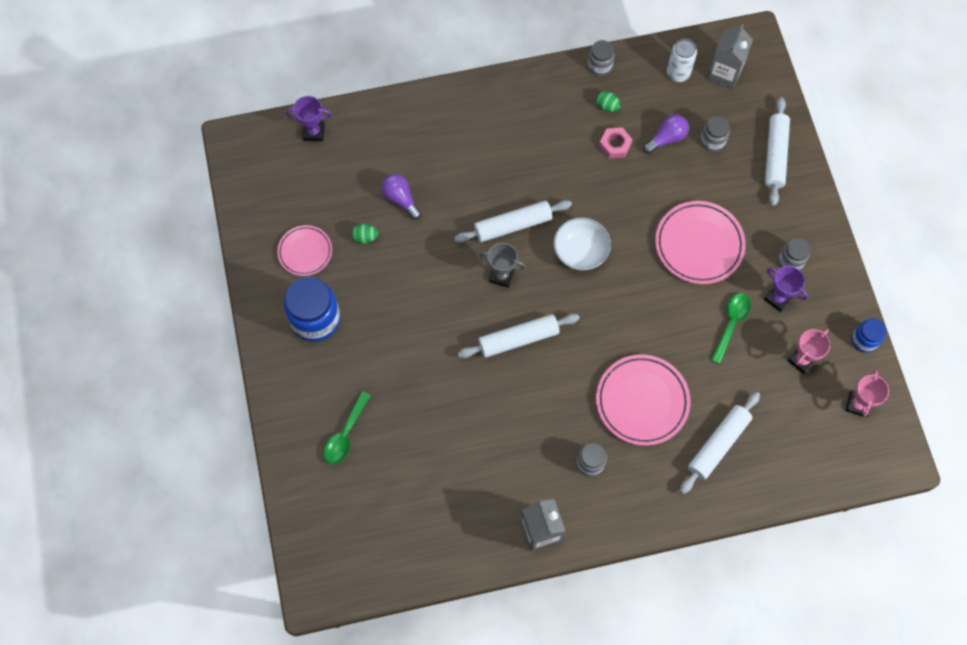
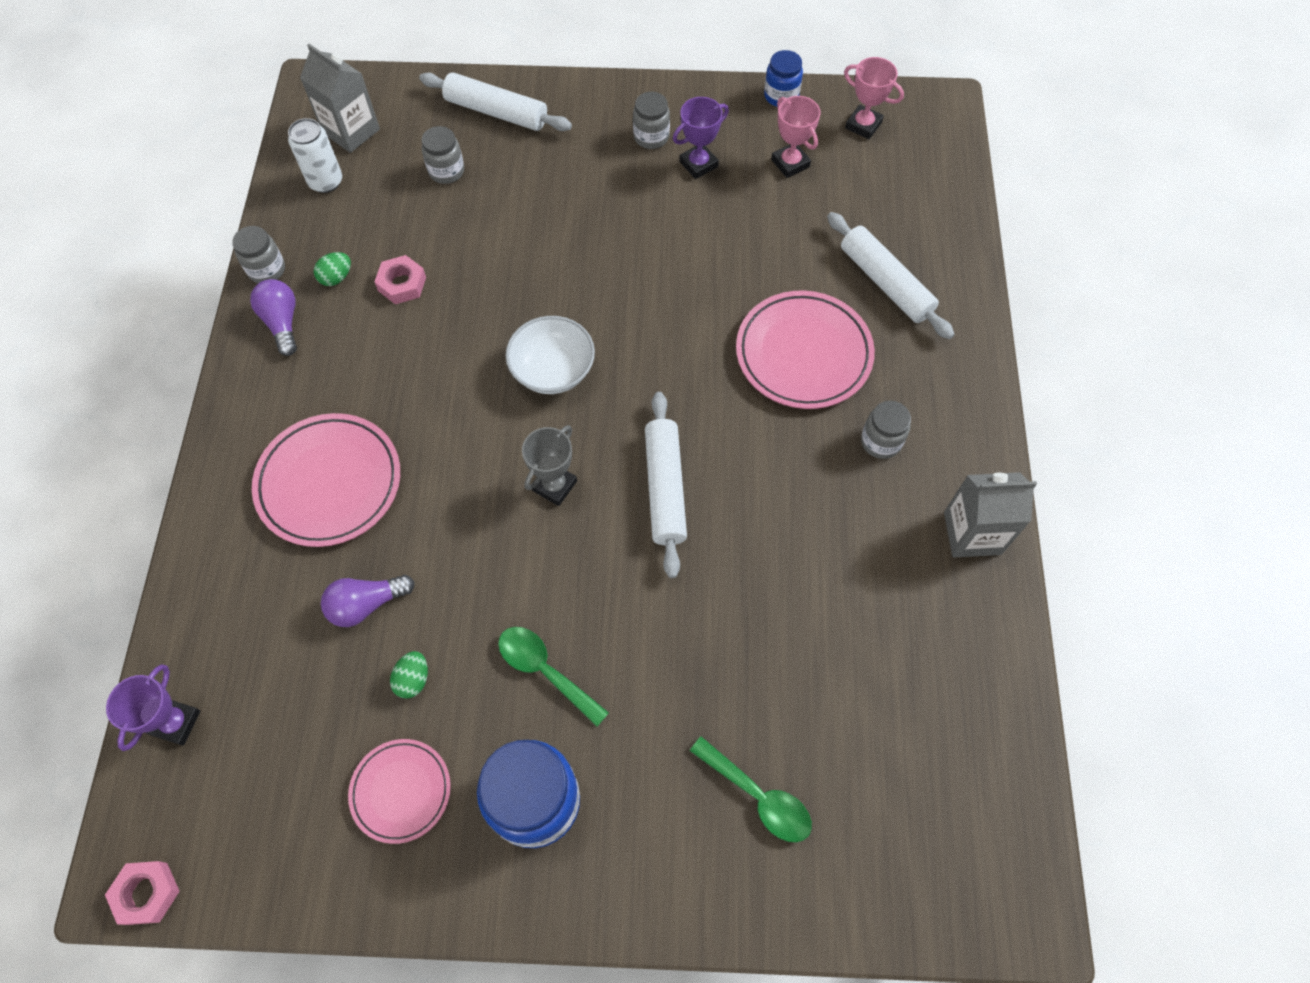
camera: 75 degrees left, 5 degrees down
(230, 154) = (147, 893): none -> pink nut
(513, 225) = (477, 449): white rolling pin -> none
(666, 139) = (419, 221): purple light bulb -> purple light bulb (282, 323)
(699, 244) = (593, 227): pink plate -> pink plate (329, 483)
(731, 324) = (719, 223): green spoon -> green spoon (545, 671)

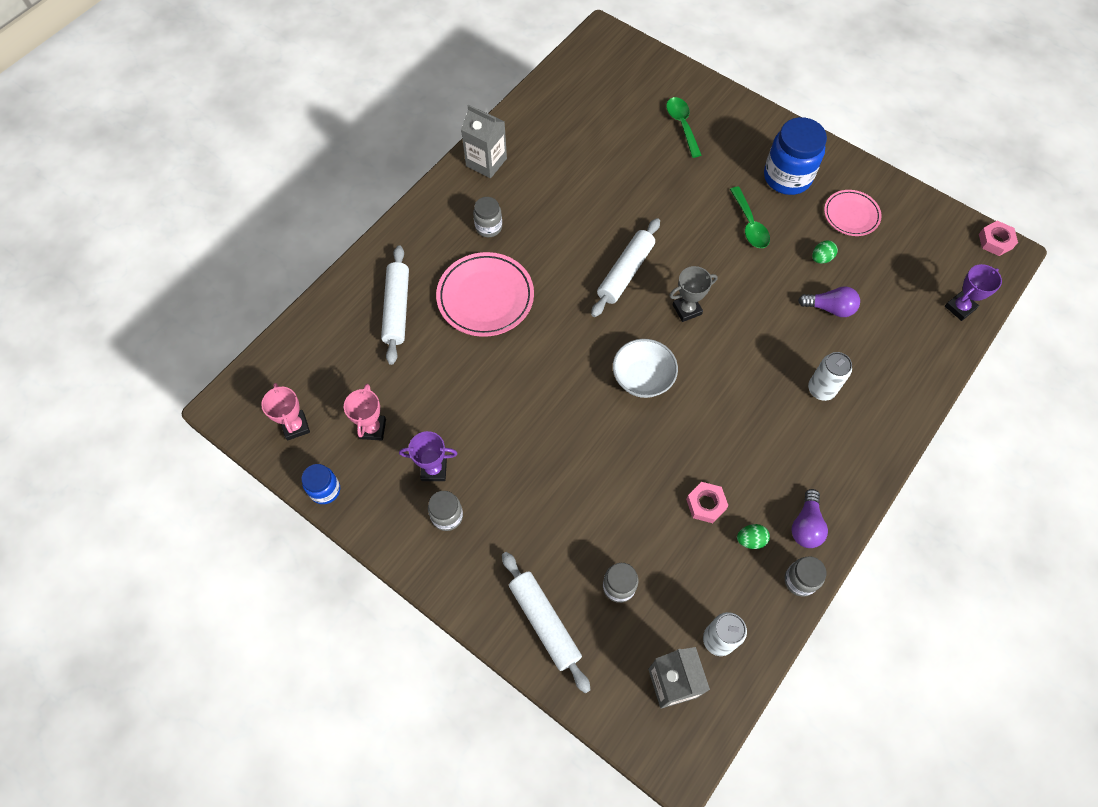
camera: 145 degrees left, 0 degrees up
(329, 483) = (821, 389): pink plate -> white can

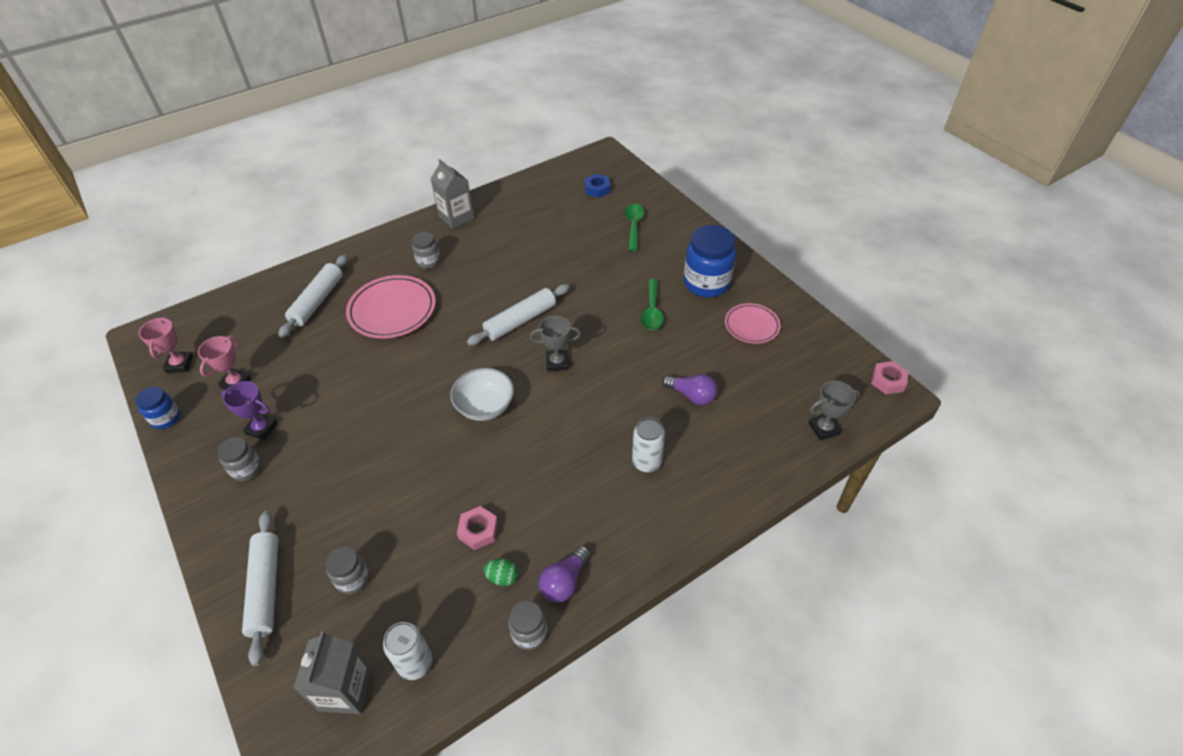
camera: 20 degrees right, 15 degrees down
(620, 86) = (597, 189): none -> blue nut
(821, 258) = (705, 353): green egg -> none
(960, 308) = (824, 428): purple trophy -> grey trophy

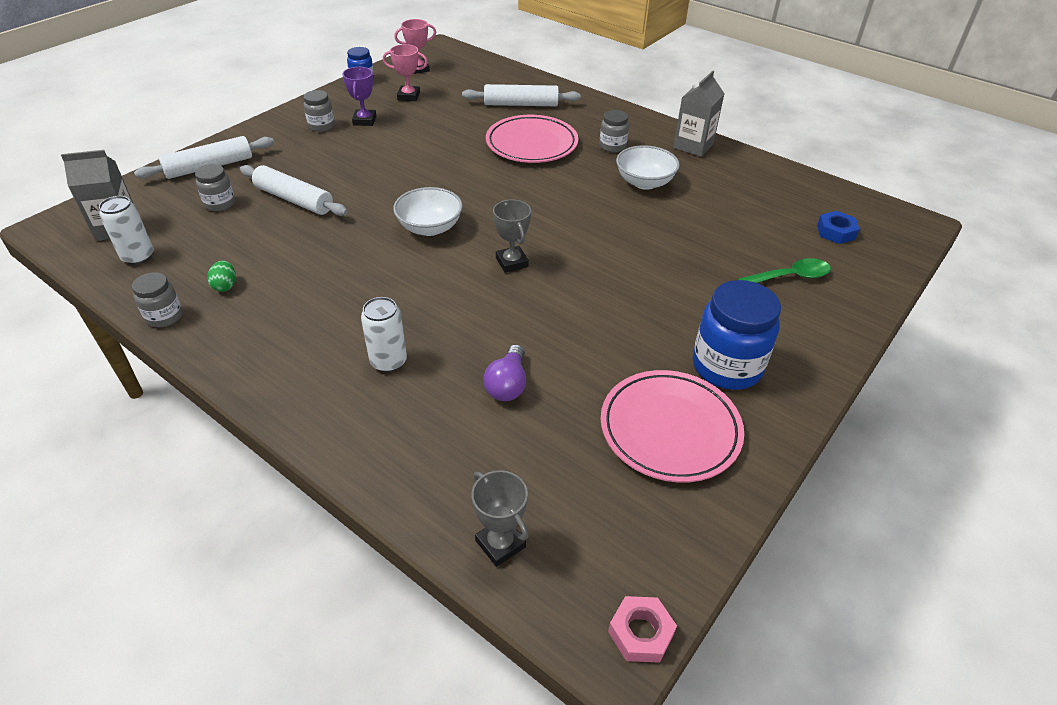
camera: 70 degrees right, 5 degrees down
(478, 531) = (276, 259): pink nut -> none
(491, 259) = (644, 182): none -> white bowl
(520, 321) = (561, 223): white rolling pin -> white rolling pin (294, 199)
(564, 581) = (222, 328): purple light bulb -> none
(652, 311) = (638, 322): green spoon -> none
(751, 326) = (670, 429): pink plate -> pink plate, size x1.64

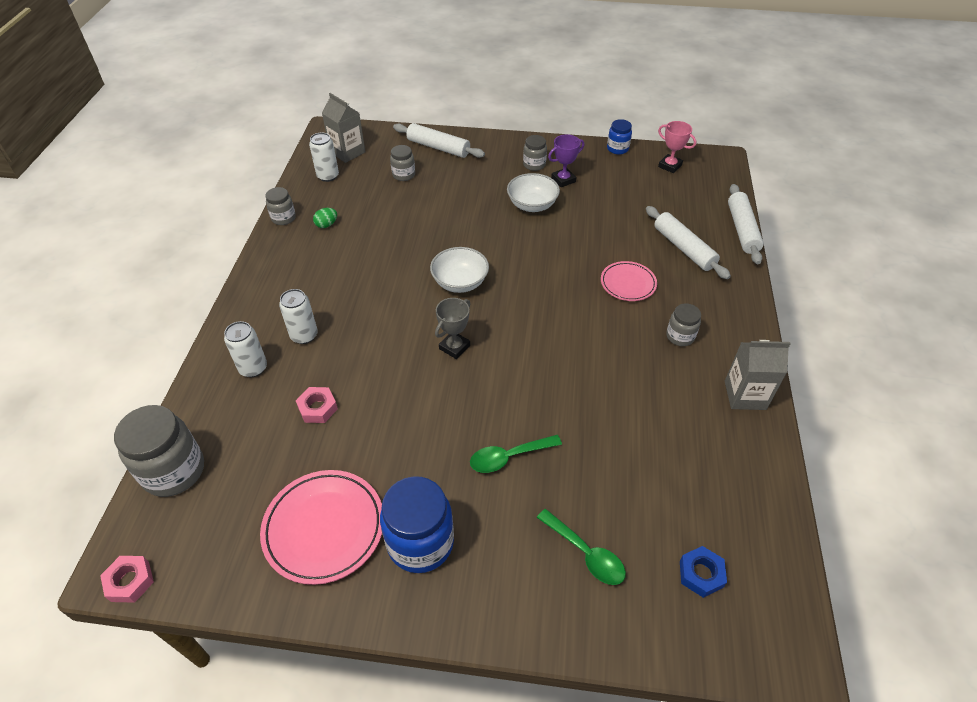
camera: 60 degrees right, 5 degrees up
(294, 199) = (436, 202): white rolling pin -> white rolling pin (742, 229)
(398, 421) = (253, 368): none -> white can
(408, 96) = (622, 182): pink trophy -> none
(500, 544) = (174, 471): grey trophy -> grey jar
(507, 384) = (317, 408): purple light bulb -> pink nut
(531, 144) = (628, 283): pink plate -> pink plate, size x0.61
(644, 182) = (642, 383): white bowl -> white bowl (532, 205)
(668, 279) = (508, 457): none -> green spoon

